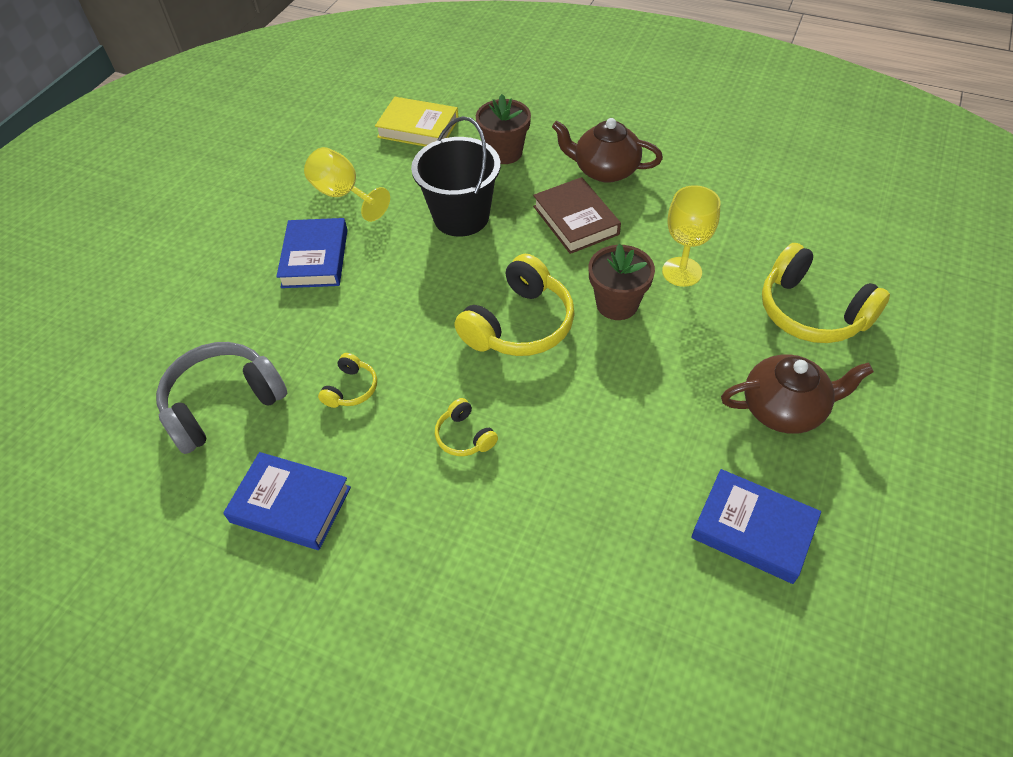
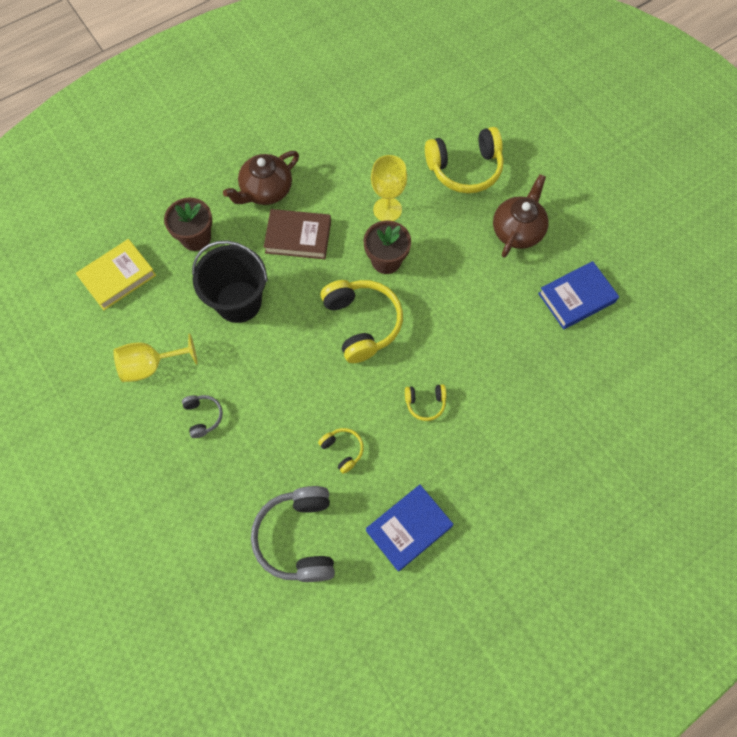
camera: 60 degrees left, 15 degrees up
(315, 258) = (203, 417): blue book -> grey headphones

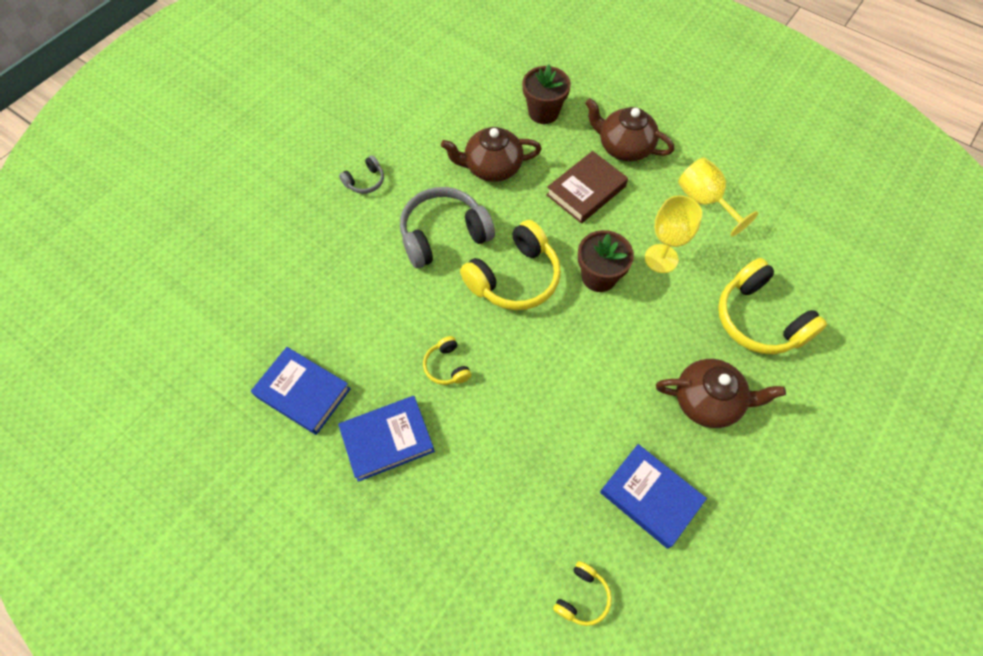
camera: 70 degrees right, 5 degrees down
(118, 277) = (476, 73): yellow book -> none
(150, 366) = (400, 126): yellow goblet -> yellow goblet (704, 201)
(238, 302) = (492, 167): black bucket -> brown teapot
(298, 237) = (586, 191): brown book -> brown book turned 60 degrees clockwise
(298, 538) = (269, 296): grey headphones -> grey headphones (443, 235)
(343, 450) = (369, 305): yellow headphones -> yellow headphones (582, 597)
(475, 469) = (387, 440): none -> blue book

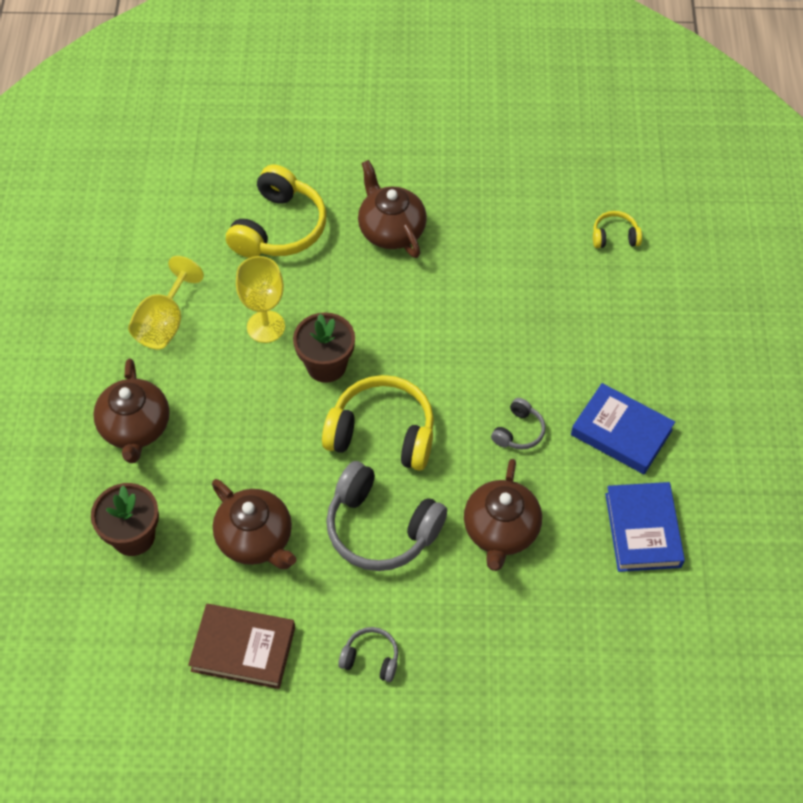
camera: 125 degrees left, 5 degrees down
(382, 302) = (501, 531): none -> brown teapot
(447, 366) = (518, 431): yellow headphones -> grey headphones
(586, 191) = (225, 431): brown book -> brown book (243, 649)
(650, 497) = (505, 231): blue book -> none

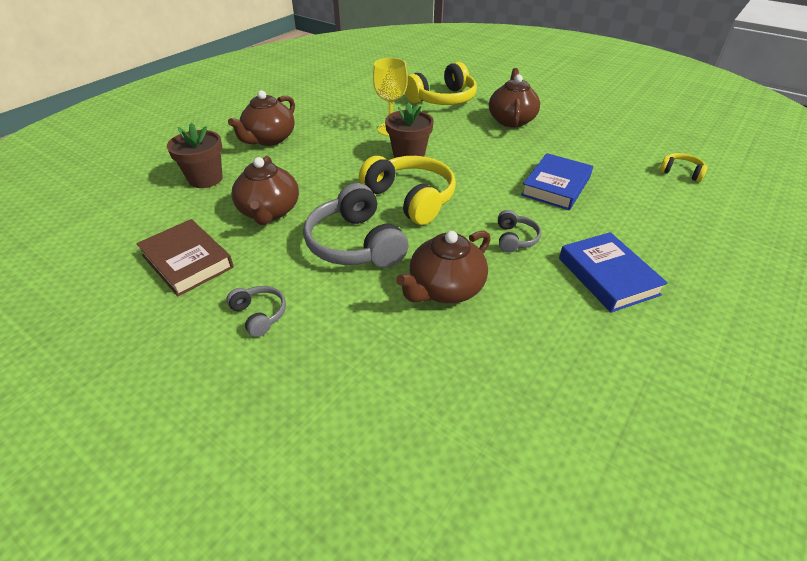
camera: 35 degrees right, 15 degrees down
(164, 323) = (337, 110): yellow goblet -> none
(518, 431) = (515, 238): grey headphones -> grey headphones turned 60 degrees counterclockwise
(642, 530) = (580, 351): blue book -> blue book (556, 186)

